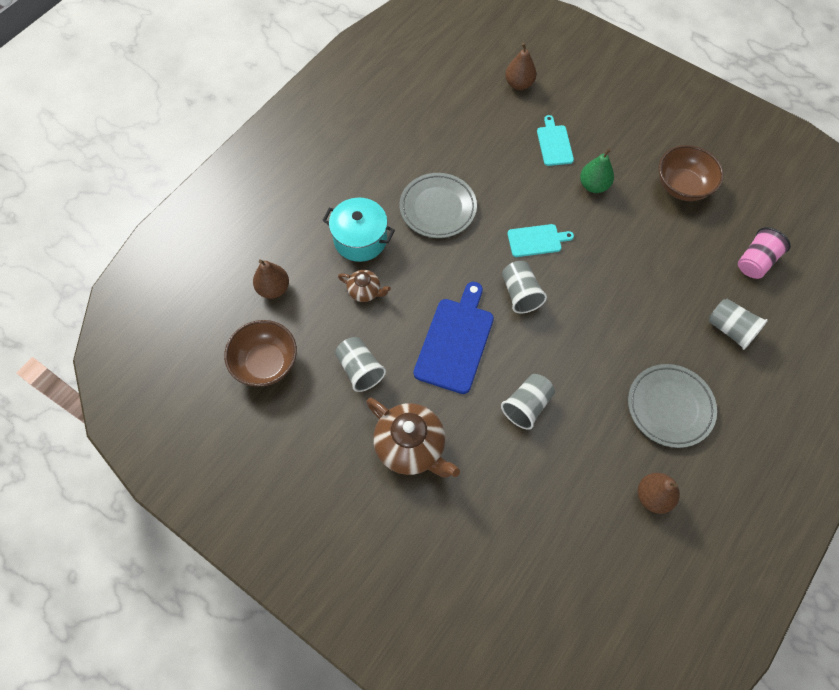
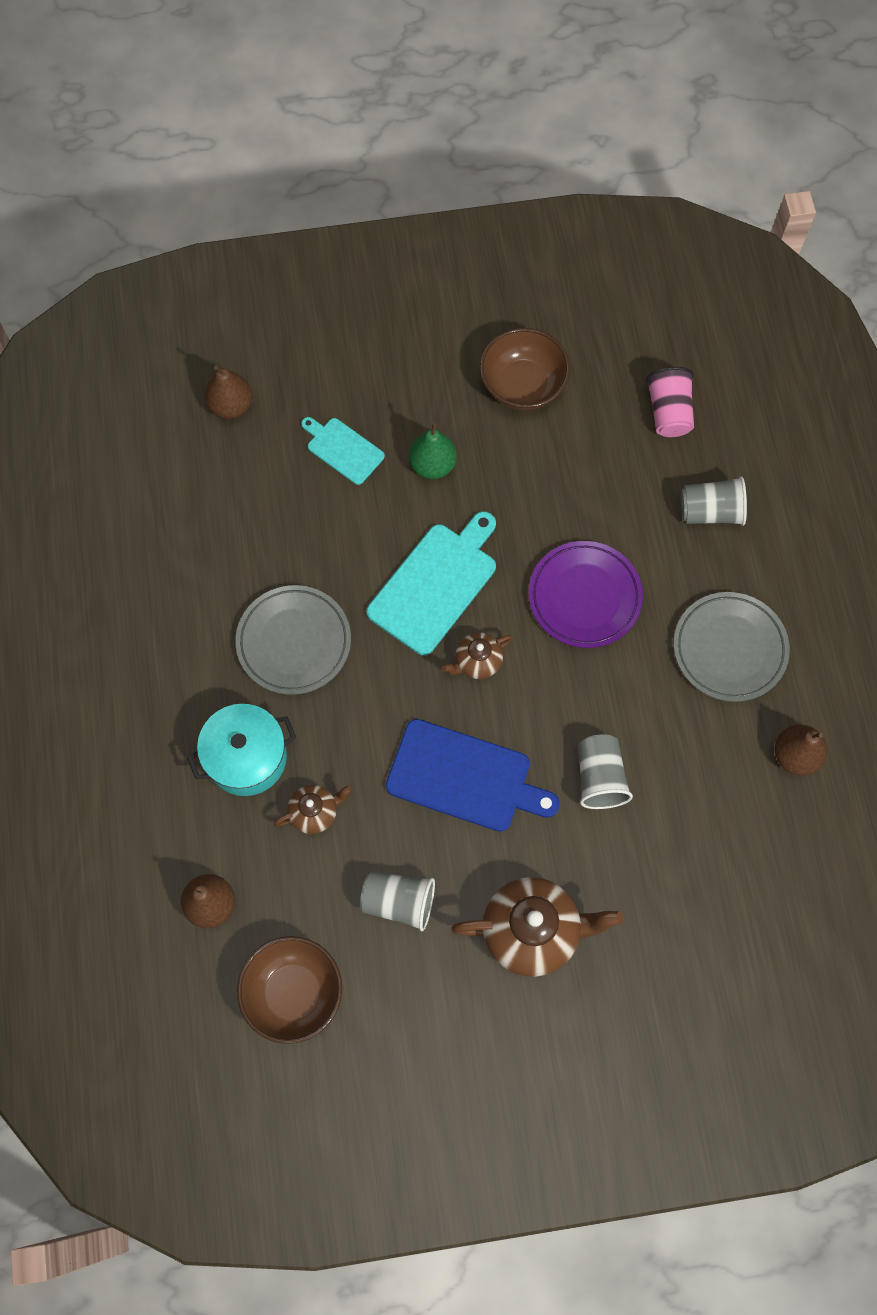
camera: 45 degrees left, 5 degrees up
(455, 341) = (464, 777): blue cutting board -> blue cutting board turned 135 degrees clockwise
(520, 294) = (477, 661): grey cup -> brown teapot
(536, 240) = (435, 584): turquoise cutting board -> turquoise cutting board, size x1.73
(611, 311) = (584, 597): none -> purple plate

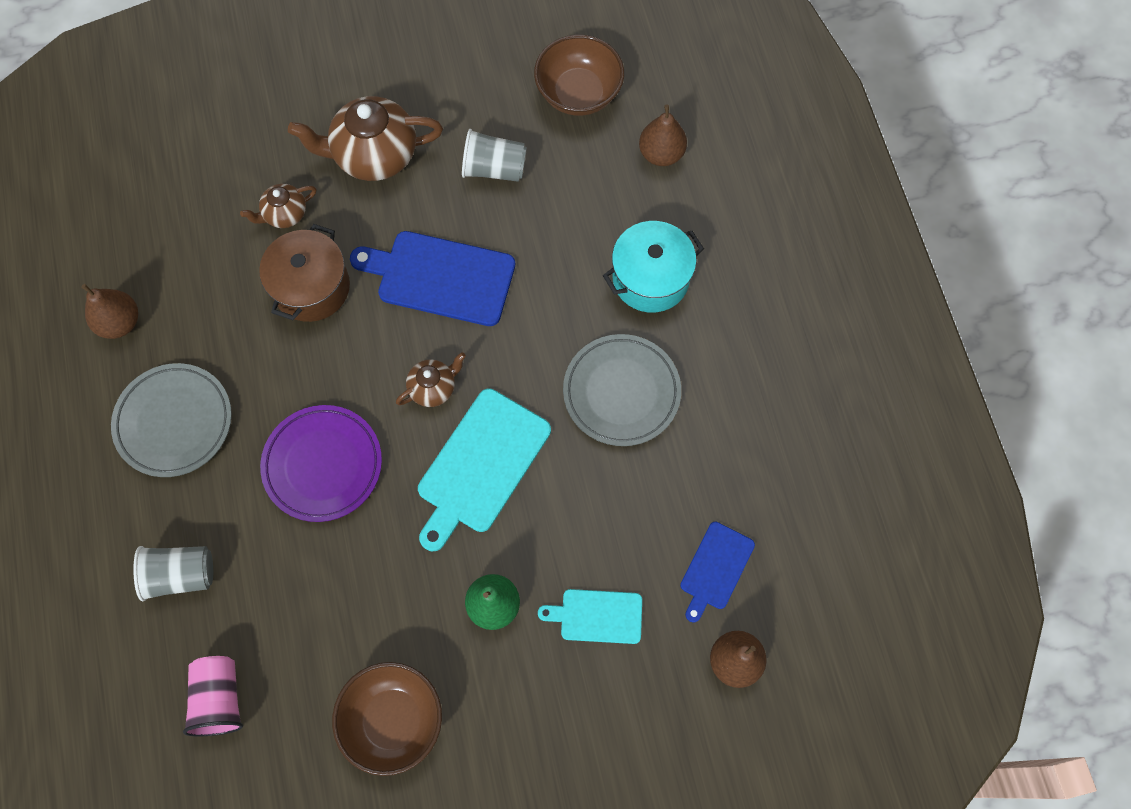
camera: 175 degrees right, 0 degrees up
(233, 479) = (715, 568): none -> blue cutting board
(314, 812) = (579, 236): brown teapot -> brown teapot (285, 214)
(343, 449) = (597, 616): turquoise cutting board -> turquoise cutting board turned 150 degrees clockwise
(599, 777) = (311, 287): grey cup -> brown pot

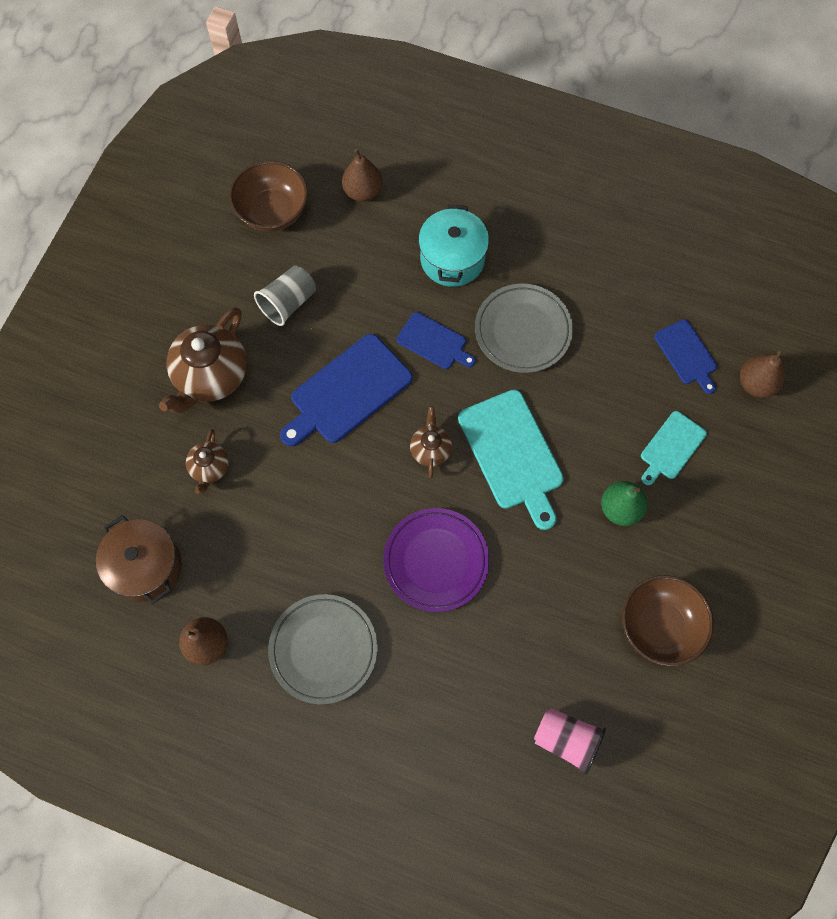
camera: 55 degrees left, 0 degrees up
(181, 575) = (451, 714): grey cup -> none
(311, 287) = (286, 485): brown pot -> brown pot (146, 567)
(548, 319) = (434, 342): none -> blue cutting board

